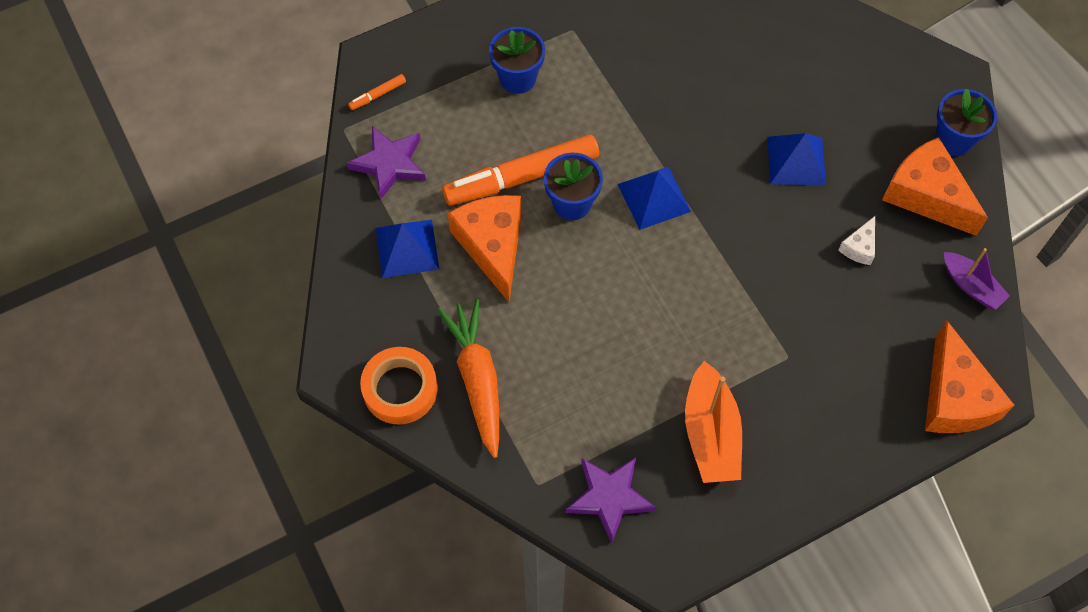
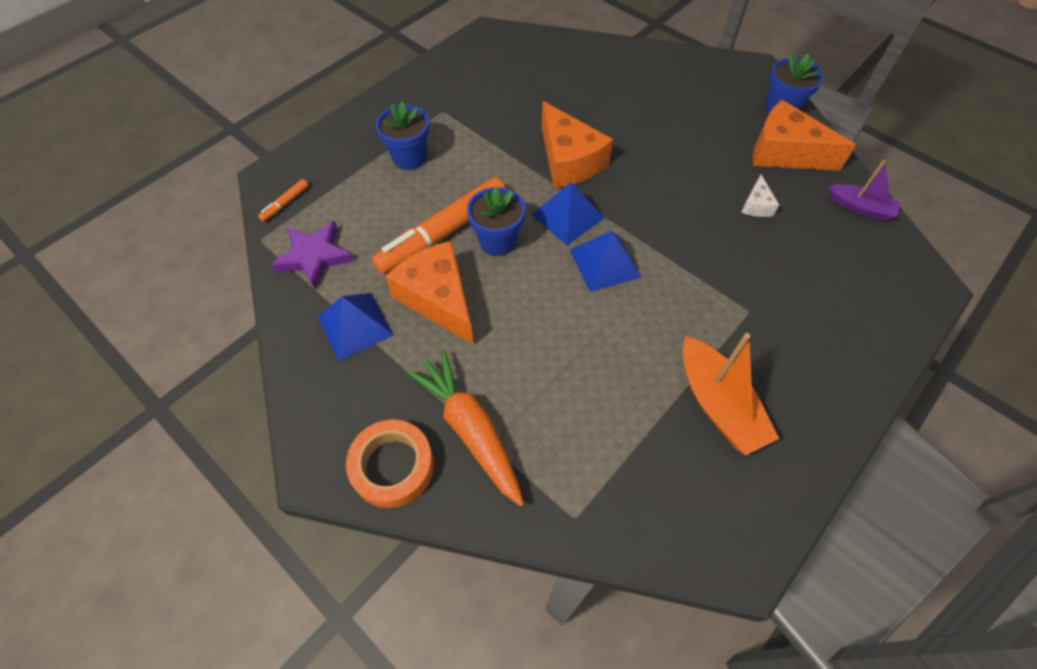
camera: 20 degrees left, 5 degrees down
(609, 498) = (653, 505): purple star -> none
(796, 160) = (670, 156): blue pyramid -> blue pyramid (605, 263)
(954, 397) = (904, 300): orange cheese -> orange cheese (569, 161)

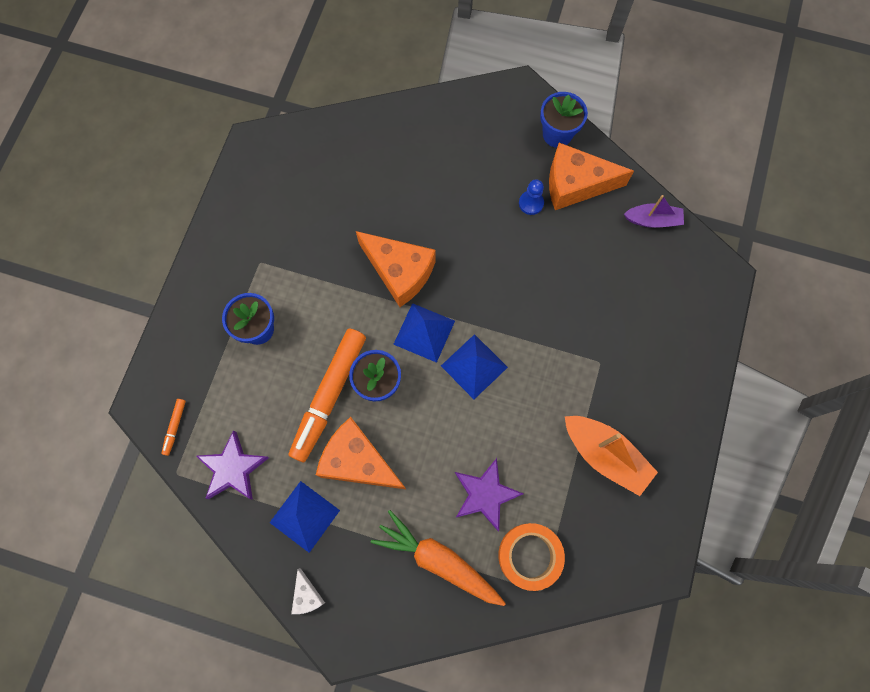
camera: 25 degrees left, 15 degrees up
(392, 466) = (397, 616): orange tape -> orange tape (530, 556)
(557, 386) = (485, 494): none -> purple star
(730, 152) = (531, 203): none -> blue pawn
(756, 205) = (571, 253): white cheese -> white cheese (307, 595)

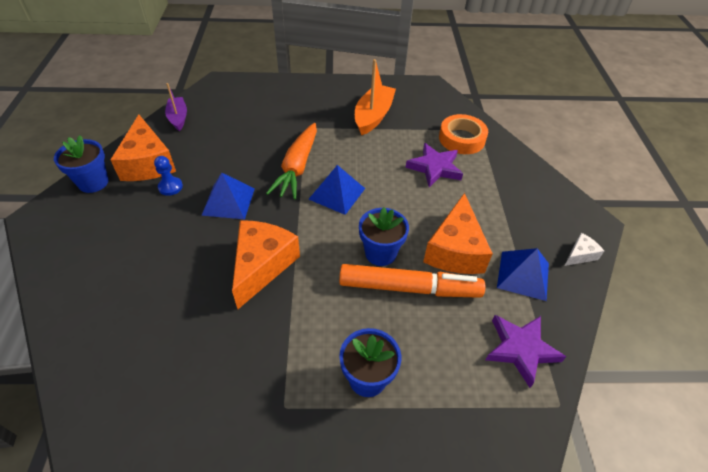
camera: 110 degrees left, 25 degrees down
(175, 427) = (516, 428): orange marker -> none
(424, 332) = (318, 232): blue pyramid -> blue pyramid (228, 201)
(438, 560) = (497, 183): orange carrot -> orange carrot (297, 167)

